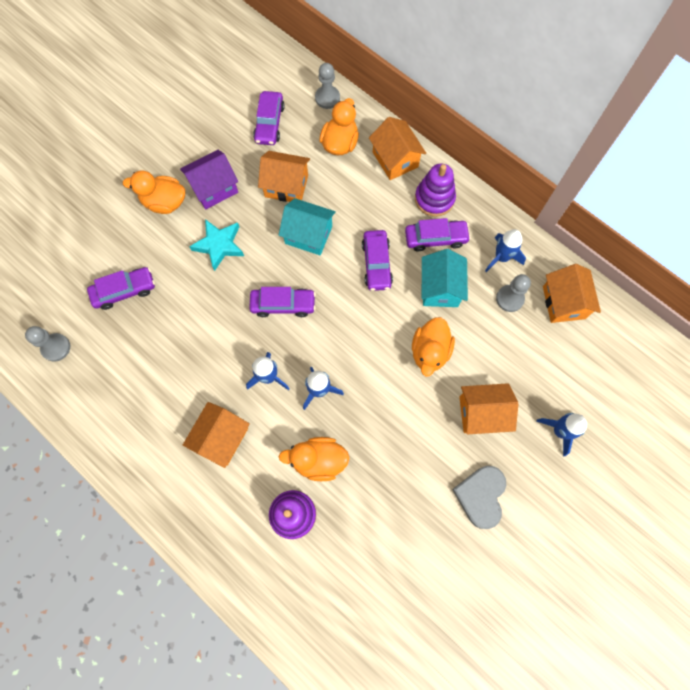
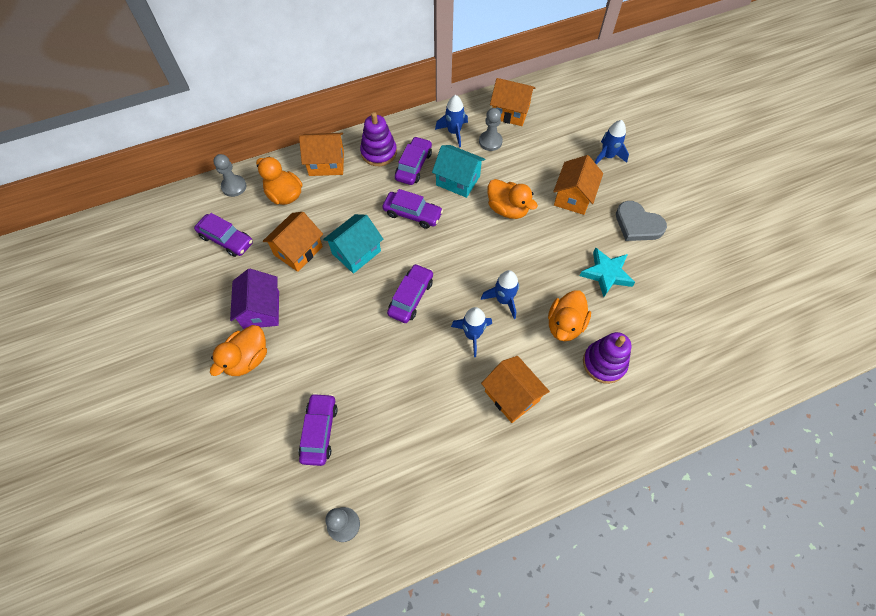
camera: 65 degrees left, 10 degrees down
(219, 245) = (322, 327): turquoise star -> turquoise star (606, 274)

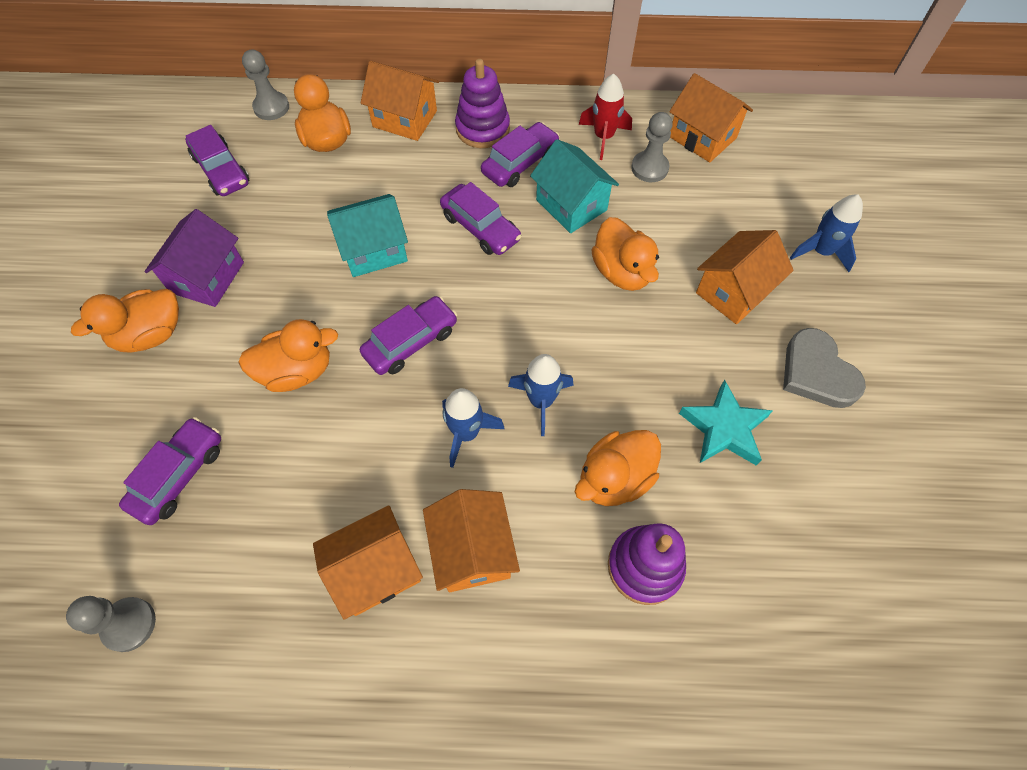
camera: 25 degrees right, 0 degrees up
(298, 250) = (300, 218): orange house -> orange house (375, 570)
(353, 342) = (297, 371): none -> orange duck
(454, 132) = (603, 137): blue rocket -> red rocket

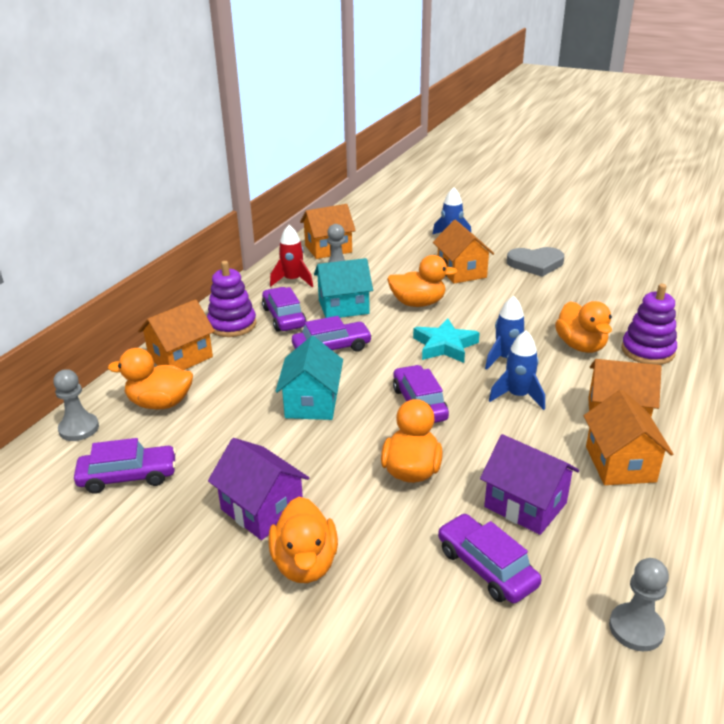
camera: 65 degrees left, 30 degrees down
(276, 487) = (525, 505): none -> purple house
(724, 428) = (560, 301): turquoise star -> turquoise star (445, 346)

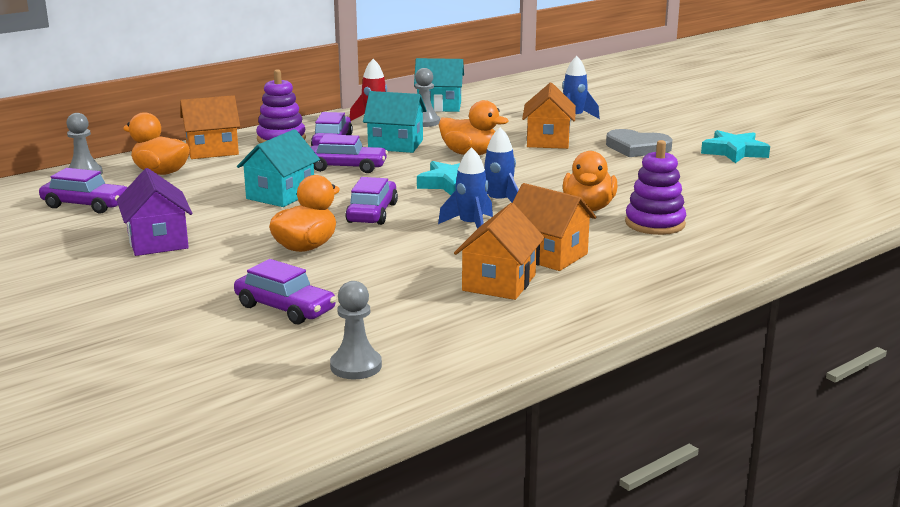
camera: 25 degrees right, 10 degrees down
(305, 564) = (150, 274): orange duck -> none
(328, 249) = (439, 106): orange house -> turquoise house
(486, 567) = (285, 308): purple car -> purple car turned 135 degrees clockwise
(525, 505) = (372, 285): purple house -> none
(607, 252) = (734, 152): none -> turquoise star

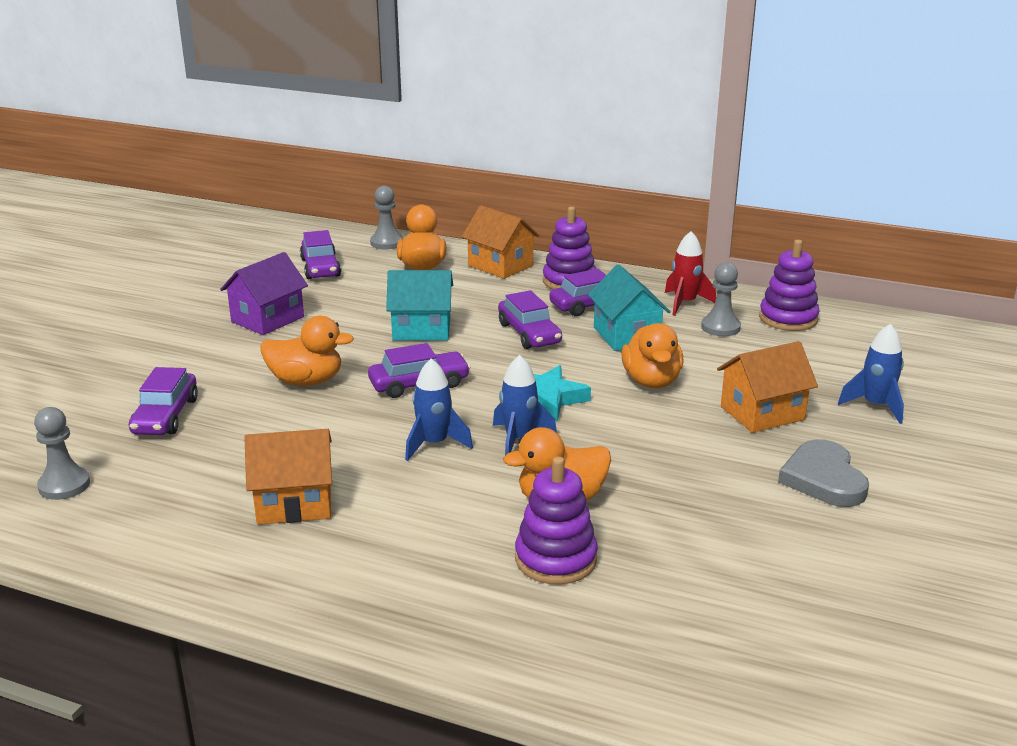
camera: 60 degrees right, 5 degrees up
(439, 106) = (788, 318): turquoise house -> purple stacking toy
(548, 255) = (392, 512): orange house -> none
(734, 152) = (916, 560): turquoise star -> none

